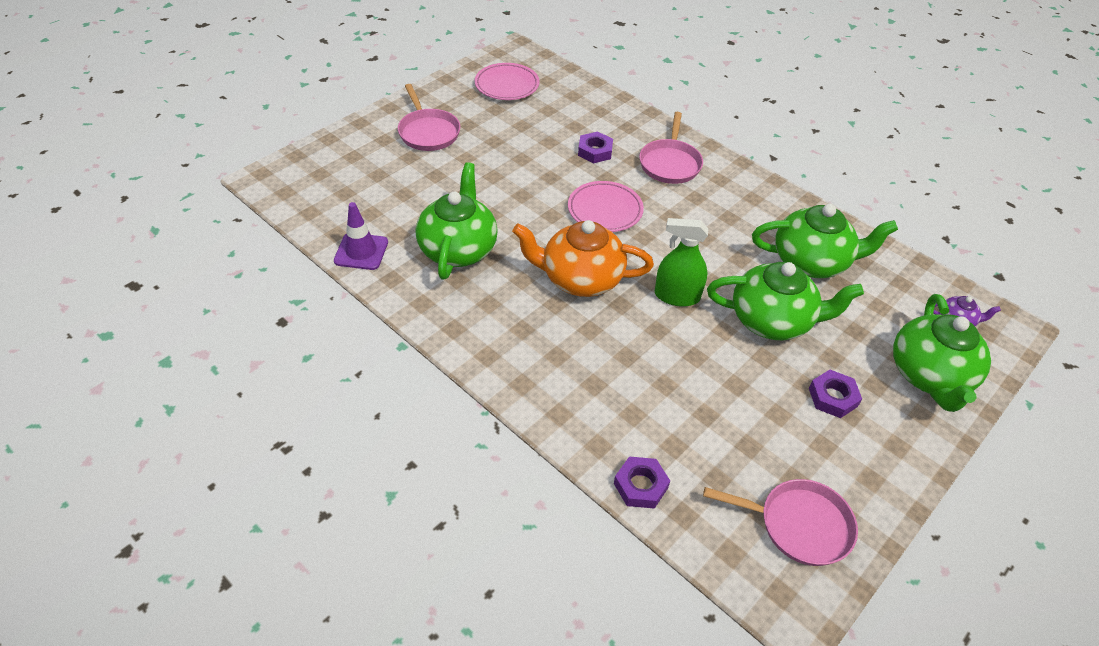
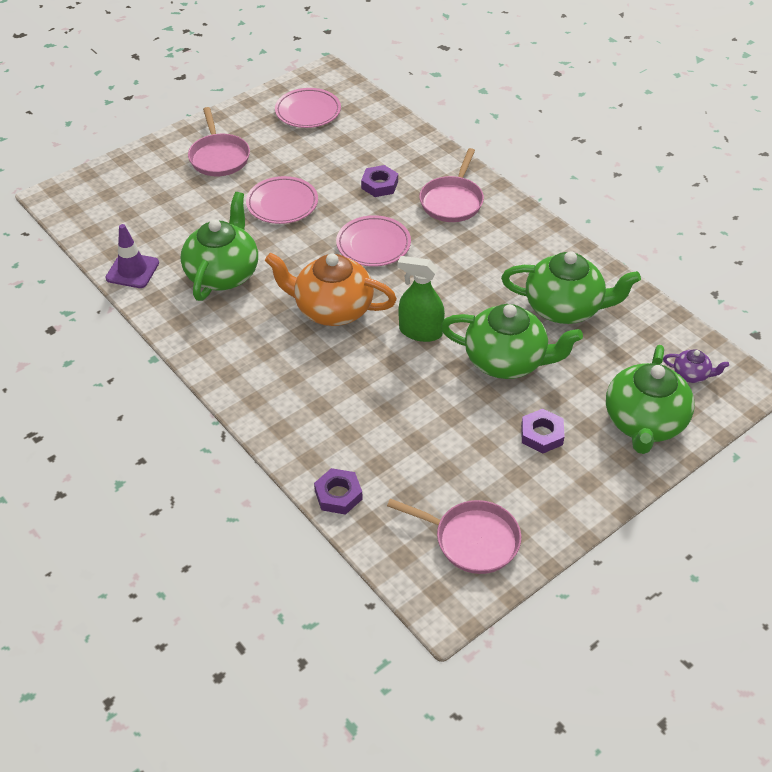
camera: 10 degrees right, 0 degrees up
(503, 175) = (282, 204): none -> pink plate

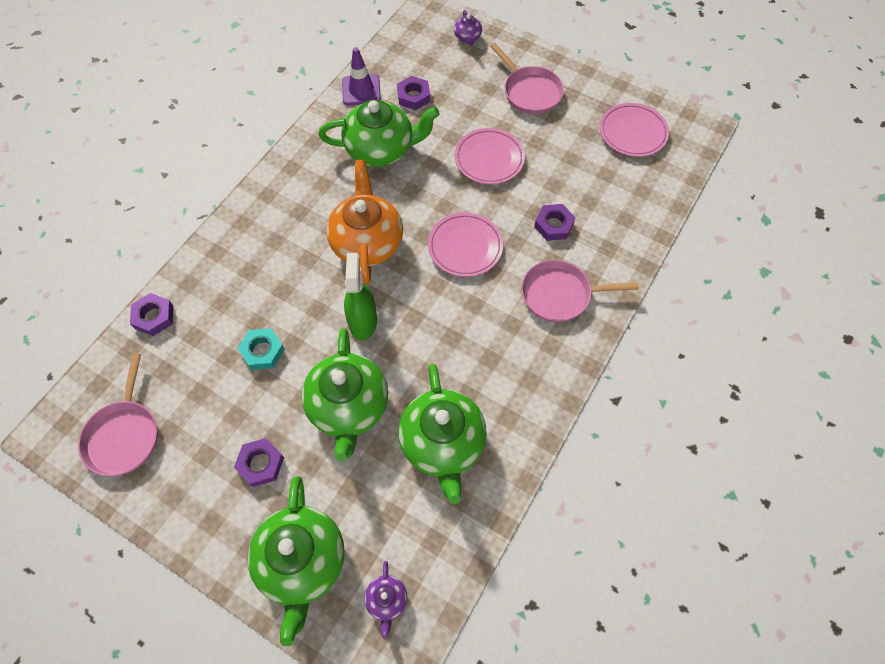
camera: 70 degrees right, 15 degrees up
(118, 178) = (467, 38): none -> purple teapot
(169, 235) = (413, 96): none -> purple nut
(219, 157) = (530, 92): pink pan -> pink pan turned 90 degrees counterclockwise
(421, 411) = (262, 351): none -> turquoise nut
(644, 422) = (302, 561): green teapot -> green teapot turned 90 degrees counterclockwise

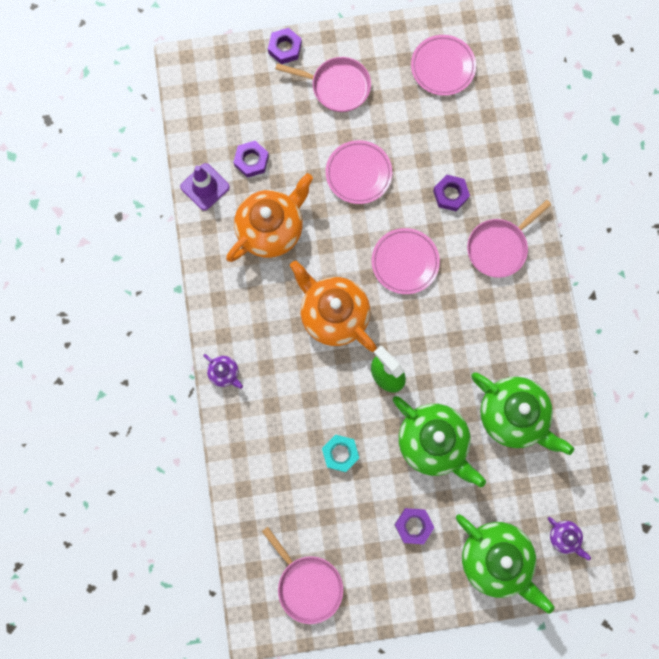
camera: 40 degrees left, 15 degrees up
(154, 317) = (240, 493): purple nut -> purple nut (285, 48)
(381, 149) = (271, 229): green teapot -> orange teapot
(467, 38) = (243, 69): purple teapot -> purple teapot (224, 373)

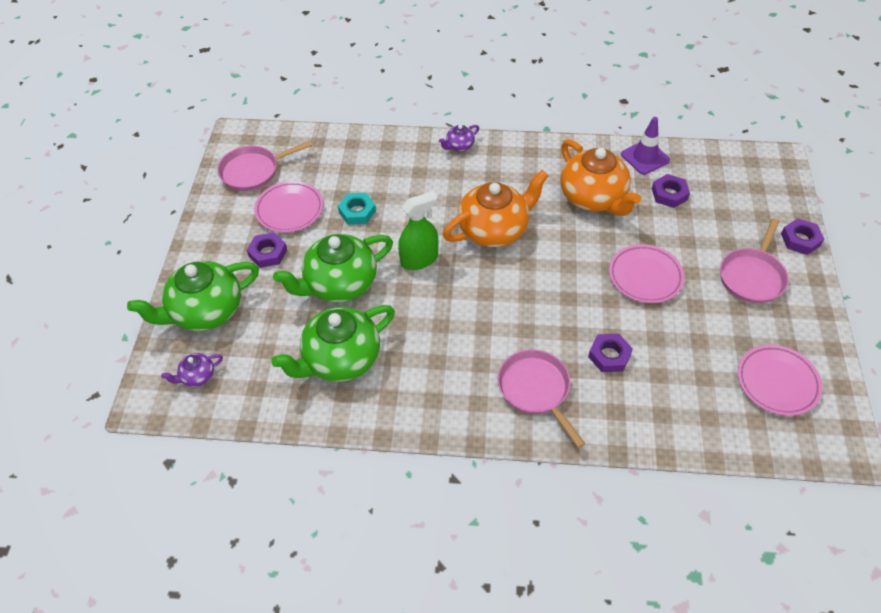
camera: 105 degrees right, 25 degrees down
(405, 262) = (536, 297): pink plate -> pink plate (289, 210)

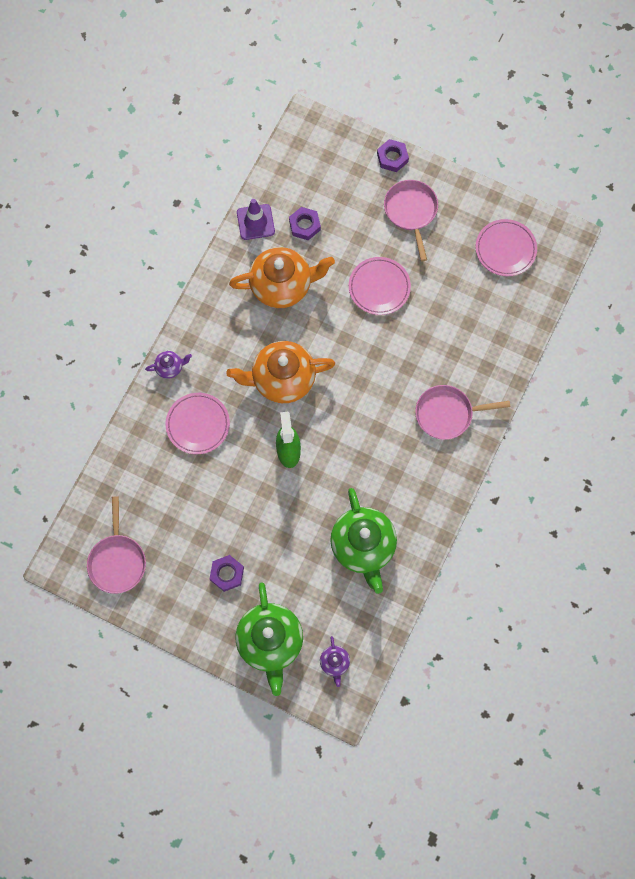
camera: 70 degrees left, 20 degrees up
(289, 210) = (183, 541): pink plate -> pink plate (198, 424)
(340, 284) = (287, 523): green teapot -> none
(357, 212) = (211, 483): turquoise nut -> none
(459, 146) = (170, 367): purple teapot -> purple teapot turned 90 degrees counterclockwise
(494, 230) = (282, 379): orange teapot -> orange teapot turned 90 degrees counterclockwise
(609, 356) = (439, 349): purple nut -> none
(752, 276) = (411, 212): pink pan -> pink pan turned 150 degrees counterclockwise

